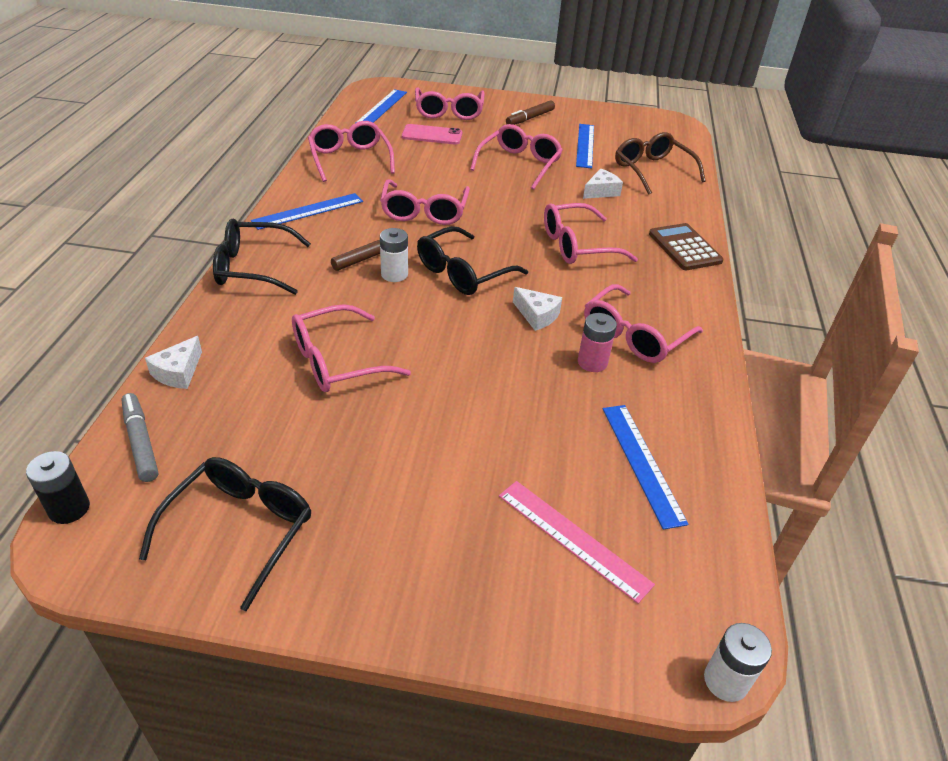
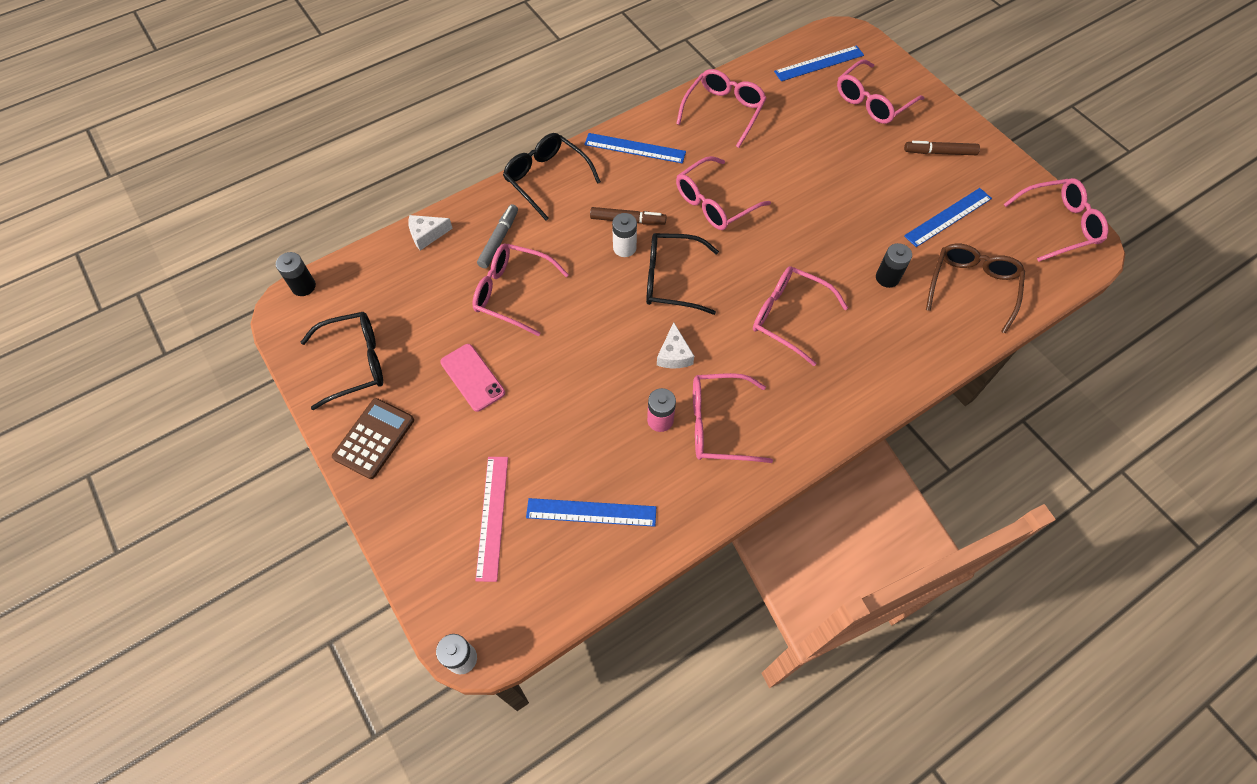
camera: 50 degrees right, 20 degrees up
(140, 442) = (366, 270): grey marker -> grey marker (499, 240)
(432, 135) = (822, 122): pink phone -> pink phone (472, 377)
(519, 164) = (855, 201): pink glasses -> pink glasses (1058, 225)
(601, 191) = (887, 278): white cheese -> black battery
(642, 463) = (591, 512): blue ruler -> blue ruler turned 60 degrees clockwise
(684, 248) = (876, 384): brown calculator -> brown calculator (374, 438)

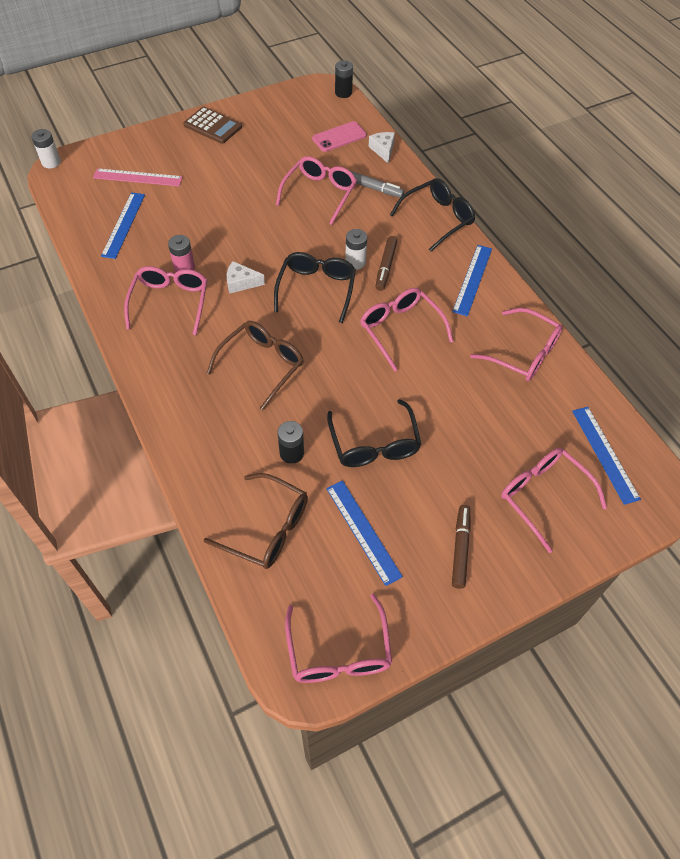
camera: 95 degrees right, 5 degrees down
(355, 363) = (274, 117): black glasses -> black glasses (374, 444)
(472, 377) = (248, 171): pink phone -> pink phone (339, 137)
(788, 317) = (262, 365): pink glasses -> brown glasses

